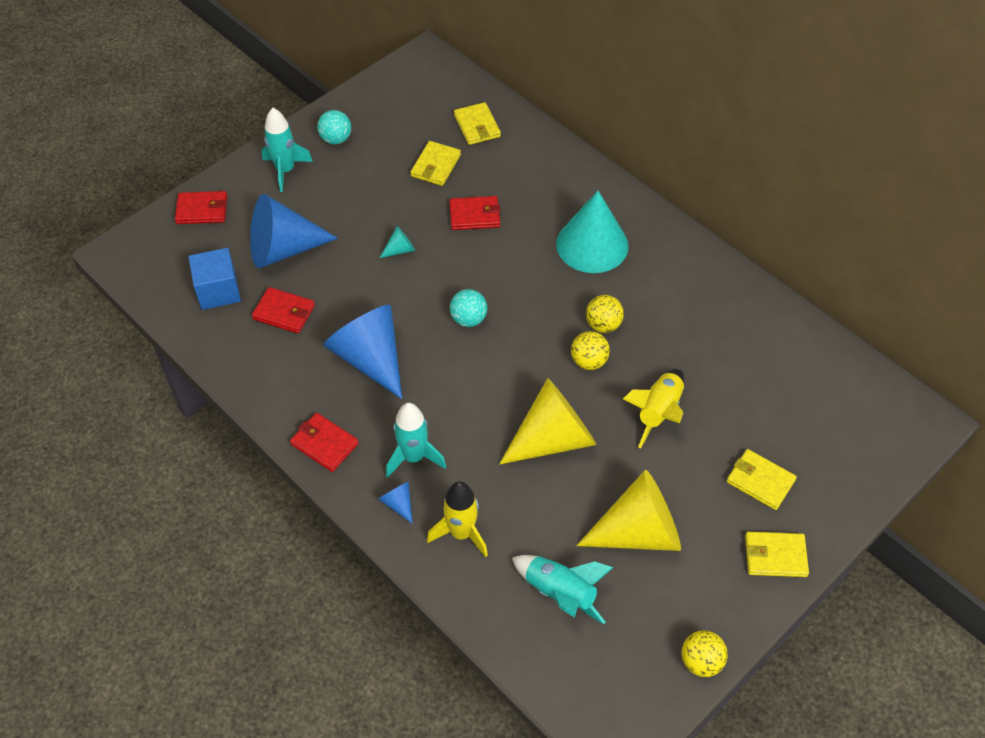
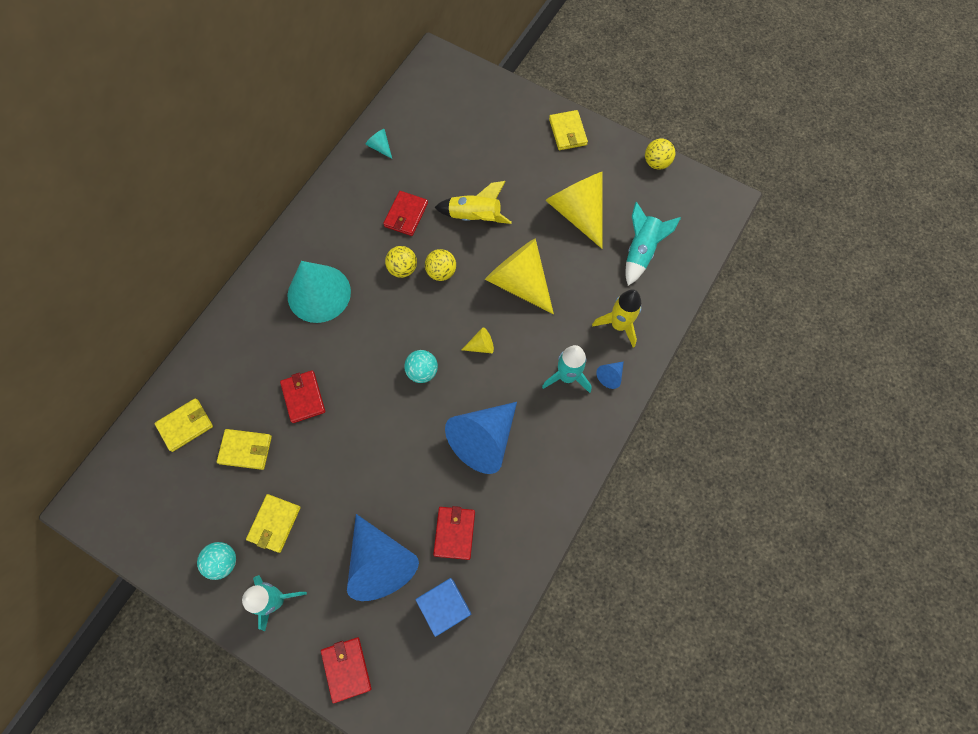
camera: 105 degrees left, 15 degrees up
(324, 444) = (577, 449): red wallet -> red wallet (406, 215)
(400, 249) = (358, 451): turquoise cone -> turquoise cone (380, 147)
(481, 380) = (481, 346): none -> yellow cone
(760, 481) = (513, 147): yellow wallet -> yellow wallet (274, 523)

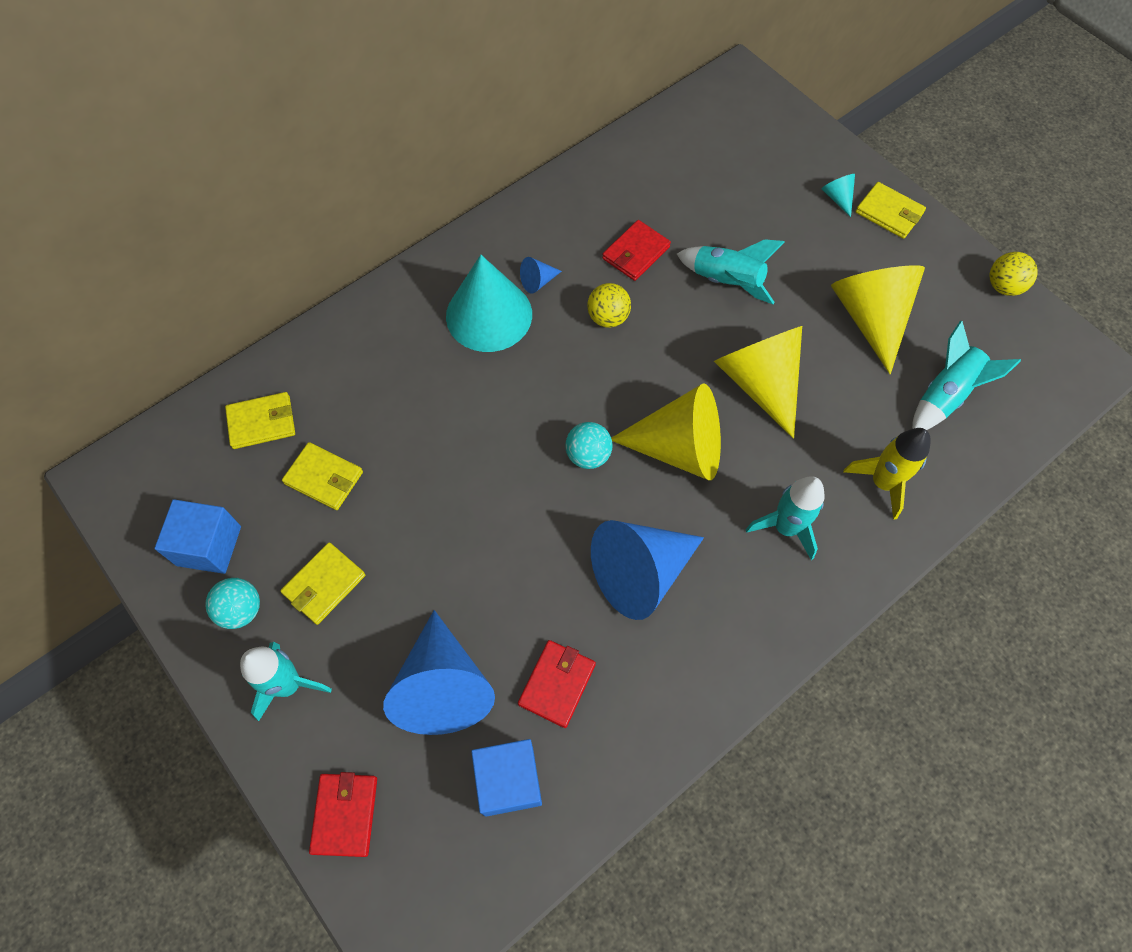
camera: 20 degrees right, 5 degrees down
(182, 526) = (209, 546): none -> blue cube
(303, 397) = (421, 436): red wallet -> none
(380, 147) = (631, 162): turquoise cone -> turquoise cone (837, 198)
(441, 272) = (657, 337): yellow ball -> none
(474, 217) = (726, 281): yellow rocket -> turquoise rocket
(481, 346) = (679, 448): yellow cone -> yellow cone, size x2.40
(568, 132) = (889, 213): yellow wallet -> yellow wallet turned 60 degrees counterclockwise
(610, 376) = (848, 547): blue cone -> blue cone (538, 281)

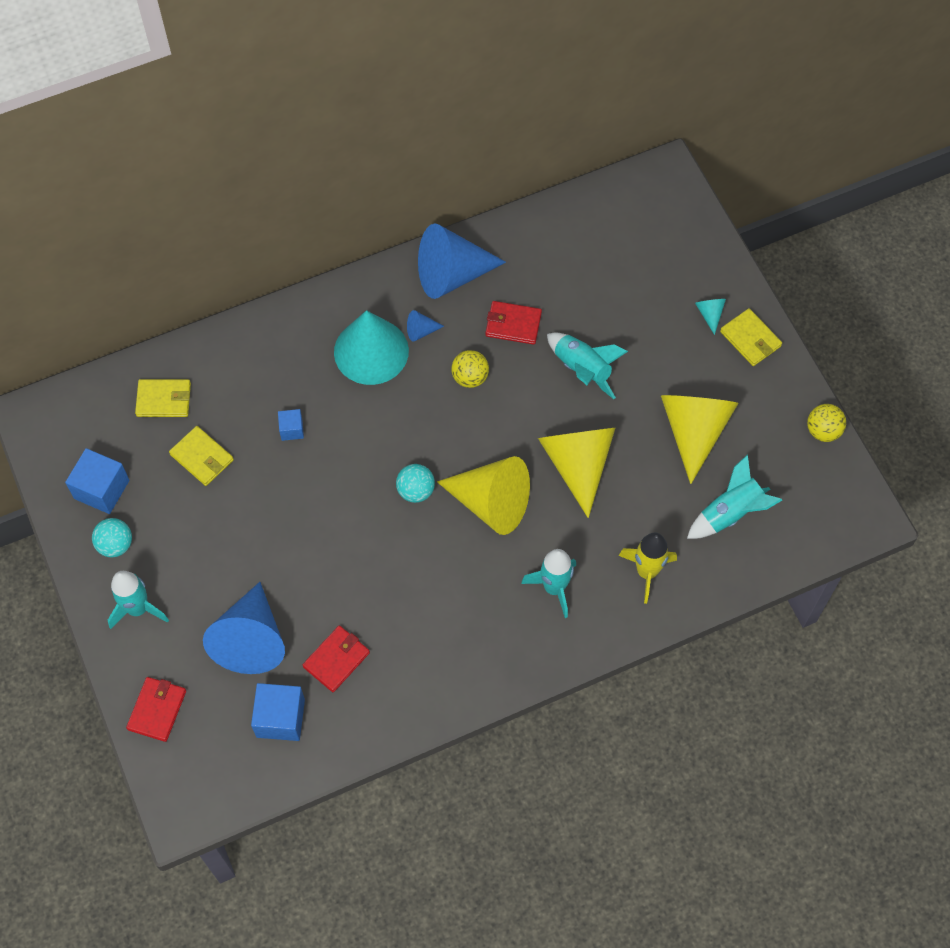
camera: 15 degrees right, 0 degrees up
(324, 584) = (182, 541): yellow wallet -> none
(423, 421) = (292, 429): none -> blue cube
(636, 253) = (513, 324): red wallet -> red wallet turned 45 degrees clockwise
(641, 573) = (427, 594): blue cone -> blue cone (452, 274)

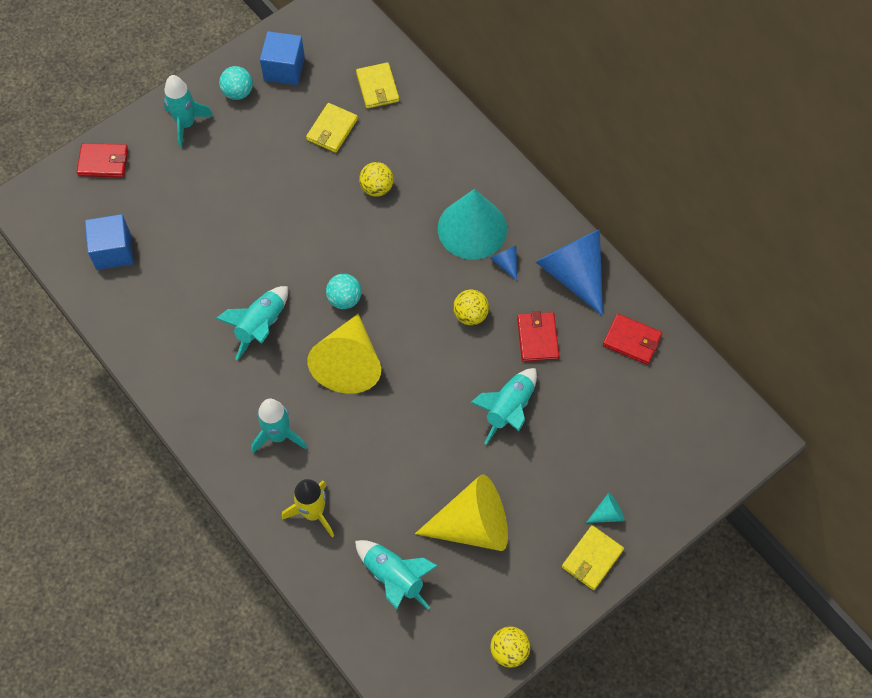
camera: 75 degrees right, 0 degrees up
(251, 639) = (177, 211): blue cone -> none
(292, 429) = (377, 188): blue cube -> yellow ball
(336, 659) = (173, 278): red wallet -> red wallet (632, 340)
(422, 579) = (261, 326): none -> turquoise rocket
(577, 464) = (407, 427): yellow cone -> none

